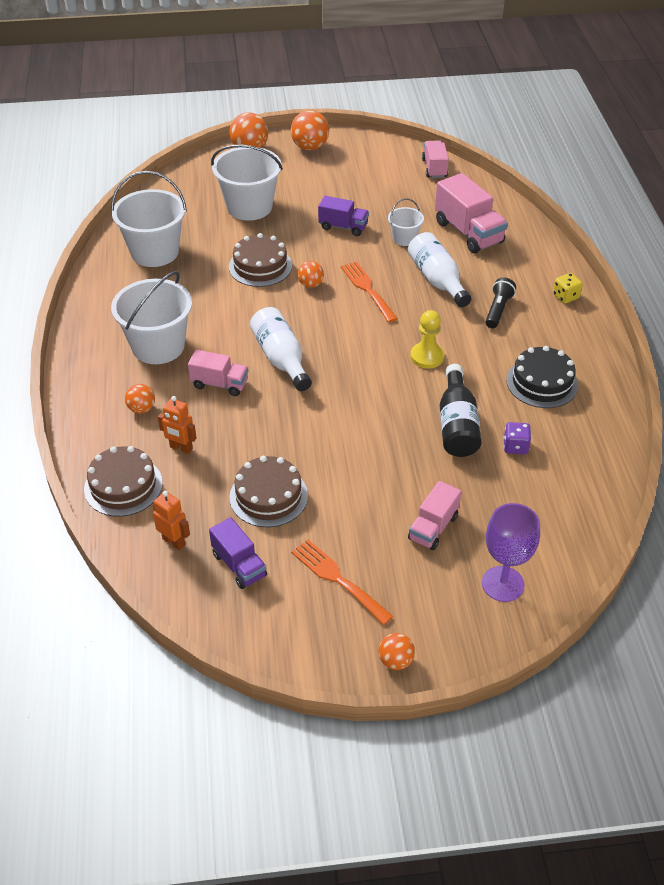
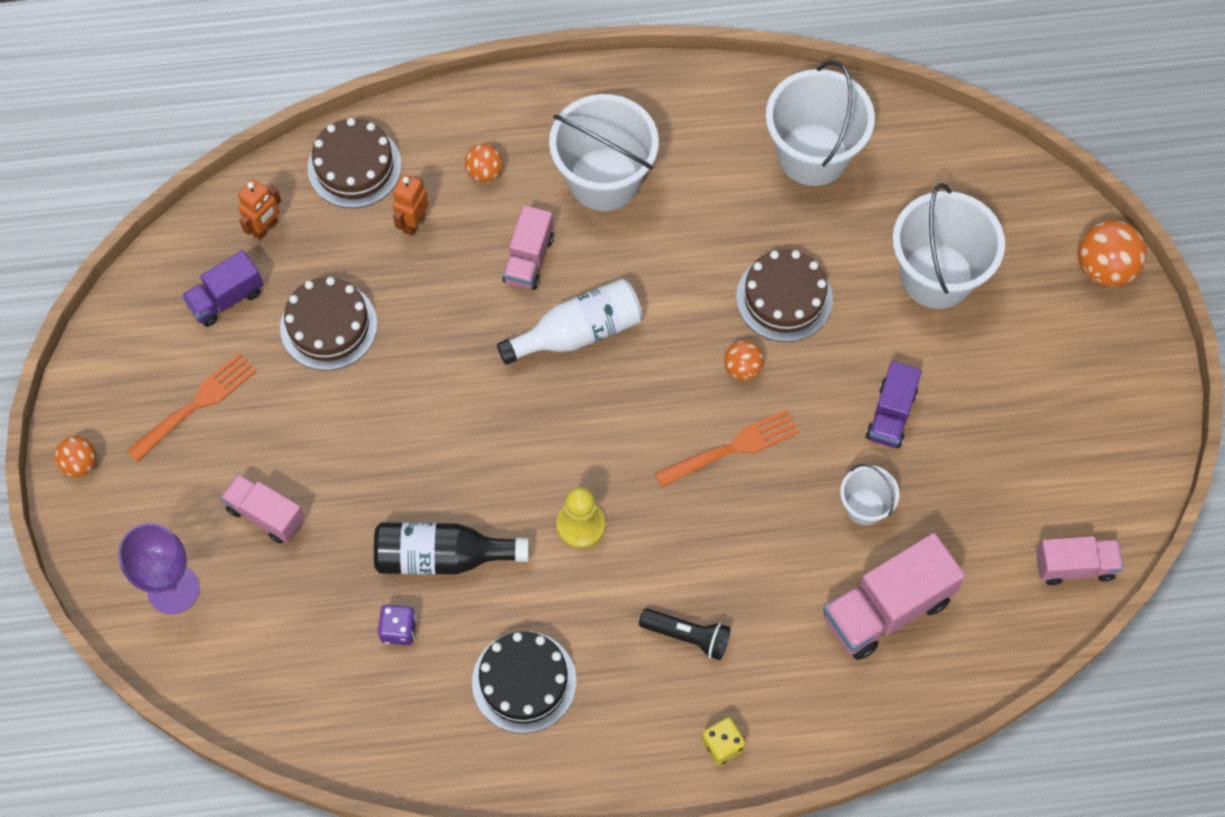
camera: 90 degrees right, 20 degrees up
(310, 147) = (1121, 362): orange ball -> none
(437, 280) = (759, 551): white bottle -> none

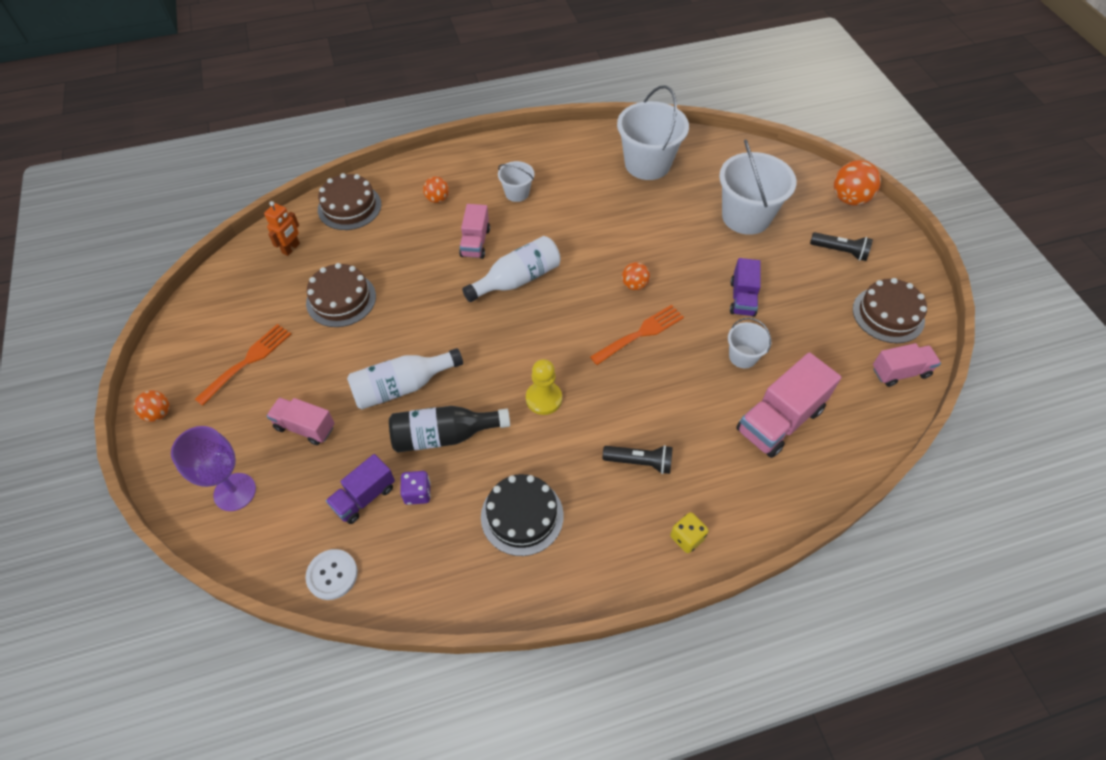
camera: 10 degrees left, 10 degrees down
(226, 298) = (266, 293): purple truck -> purple truck (364, 497)
(284, 716) = (332, 575): none -> white button
(397, 476) = (402, 386): none -> white bottle
(413, 223) = (394, 232): orange robot -> none
(604, 179) = (517, 193): white bucket -> white bucket, size x0.51
(784, 298) = (651, 241): brown cake -> brown cake (888, 314)
(1058, 359) = (840, 251): none -> black flashlight

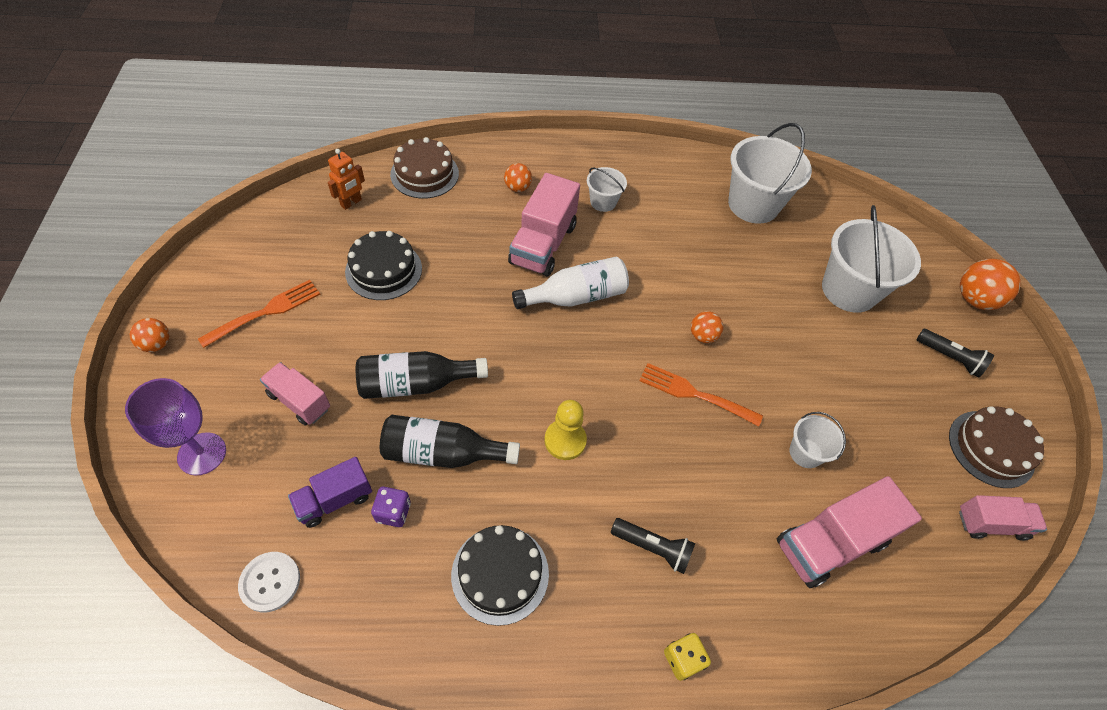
camera: 10 degrees right, 0 degrees up
(341, 299) = (383, 270): brown cake -> black cake
(402, 386) = (416, 384): white bottle -> black bottle
(475, 242) = (543, 244): pink truck -> pink truck, size x1.63
(640, 334) = (694, 394): orange fork -> orange fork turned 135 degrees counterclockwise
(742, 298) = (822, 383): purple truck -> none

